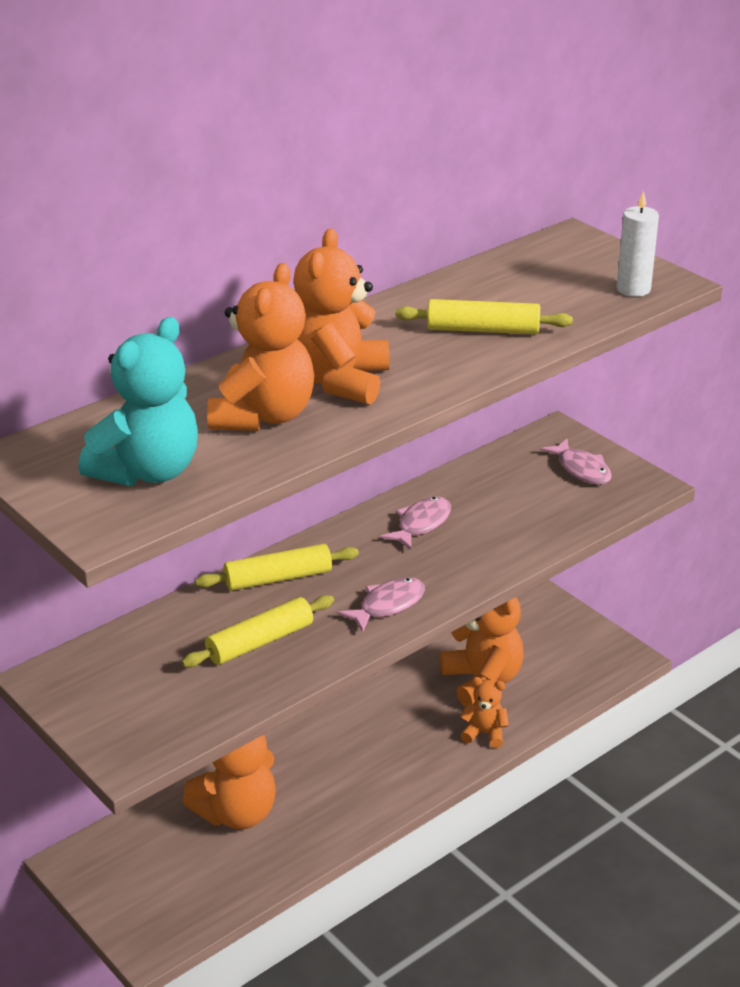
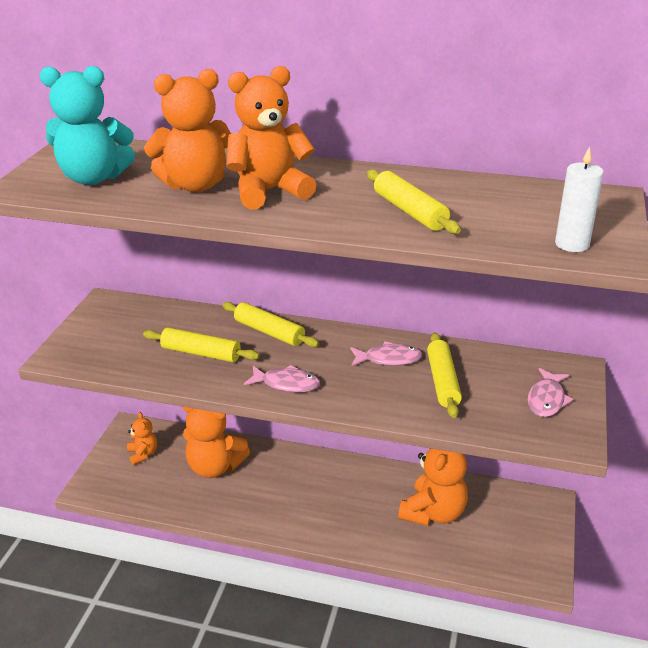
camera: 55 degrees right, 0 degrees up
(484, 733) = (385, 539): orange teddy bear -> orange teddy bear (143, 454)
(493, 510) = (443, 381): none -> yellow rolling pin

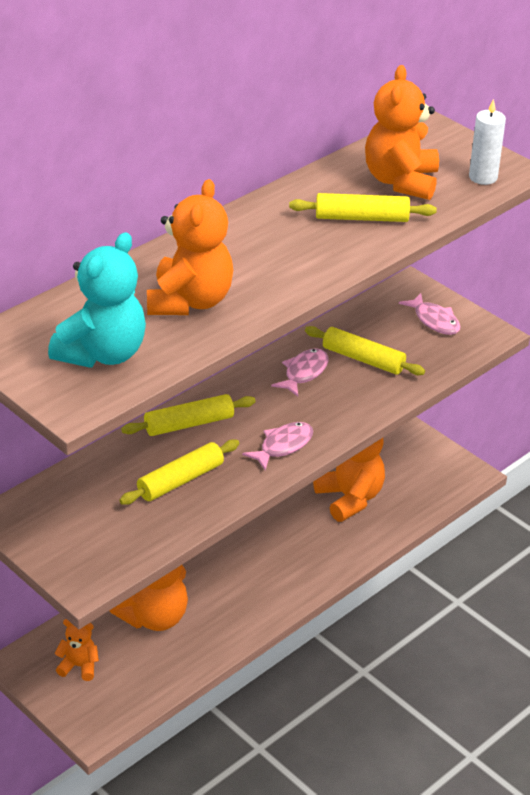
camera: 60 degrees left, 5 degrees up
(269, 191) = (248, 268): orange teddy bear -> orange teddy bear (401, 181)

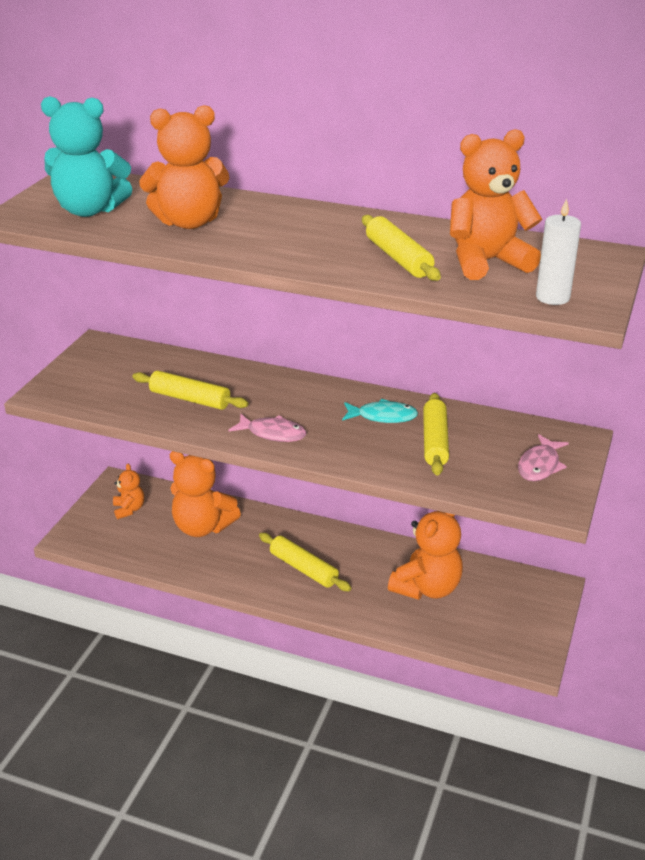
camera: 65 degrees right, 5 degrees down
(189, 424) = (263, 383): yellow rolling pin -> yellow rolling pin (304, 568)
(304, 373) = (383, 416): pink fish -> turquoise fish

